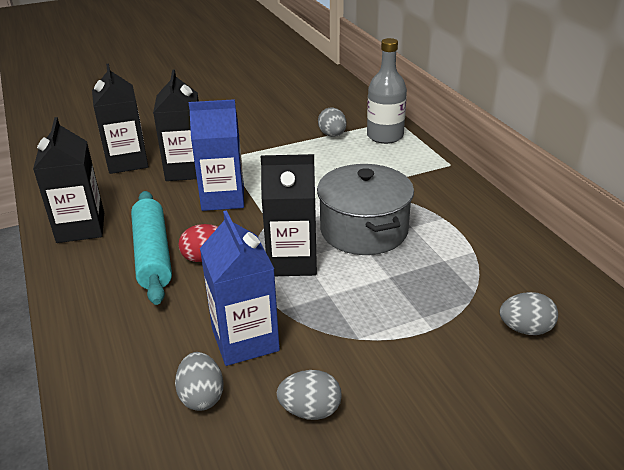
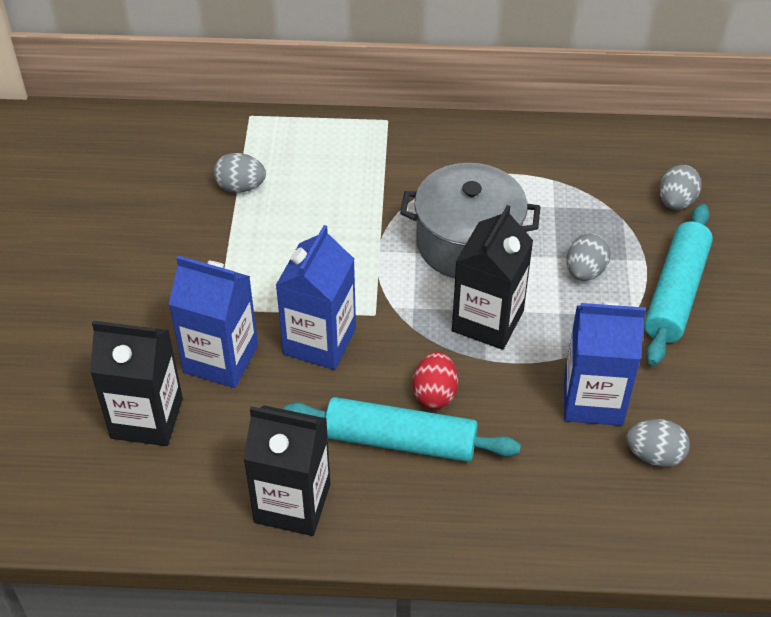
camera: 65 degrees left, 15 degrees up
(186, 170) = (221, 359): black carton -> blue carton
(310, 410) = (705, 382): grey egg -> grey egg (585, 271)
(385, 136) = (281, 142): grey bottle -> none
(408, 359) = (676, 293): none -> turquoise rolling pin

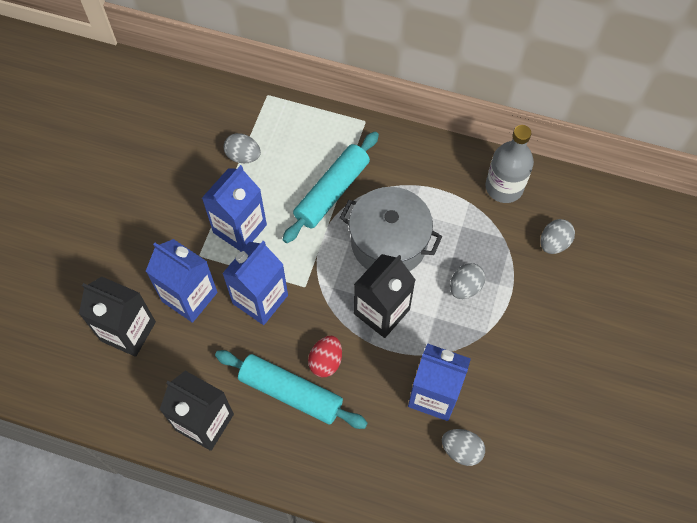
camera: 15 degrees right, 15 degrees up
(264, 267) = (240, 229): none -> blue carton
(590, 155) = (504, 187): none -> grey bottle
(676, 293) = (525, 322): turquoise rolling pin -> turquoise rolling pin (332, 192)

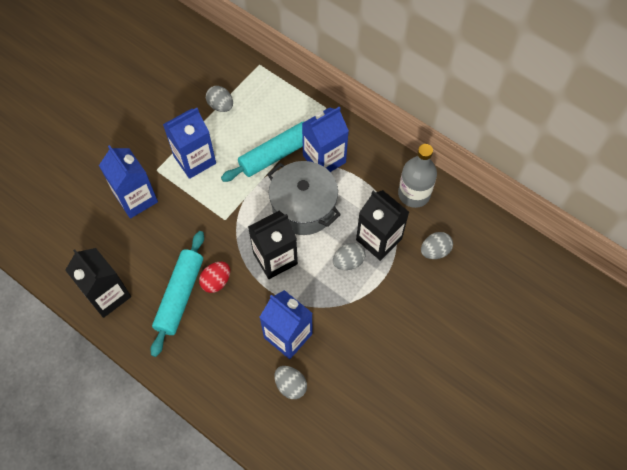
camera: 20 degrees right, 0 degrees up
(128, 331) = (81, 209): black carton -> black carton (379, 239)
(260, 299) = (187, 218): blue carton -> blue carton (324, 159)
(291, 392) = (180, 295): turquoise rolling pin -> turquoise rolling pin turned 60 degrees clockwise

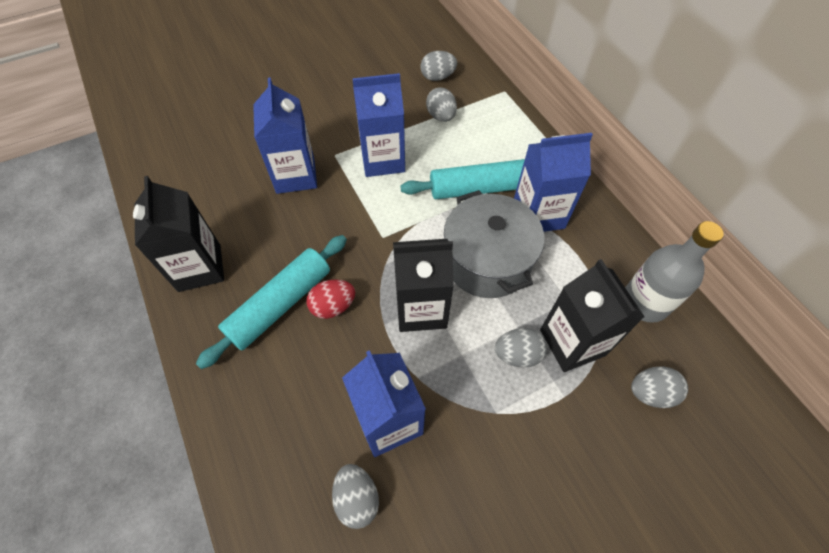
camera: 25 degrees right, 5 degrees down
(201, 71) = (437, 77): none -> grey egg

